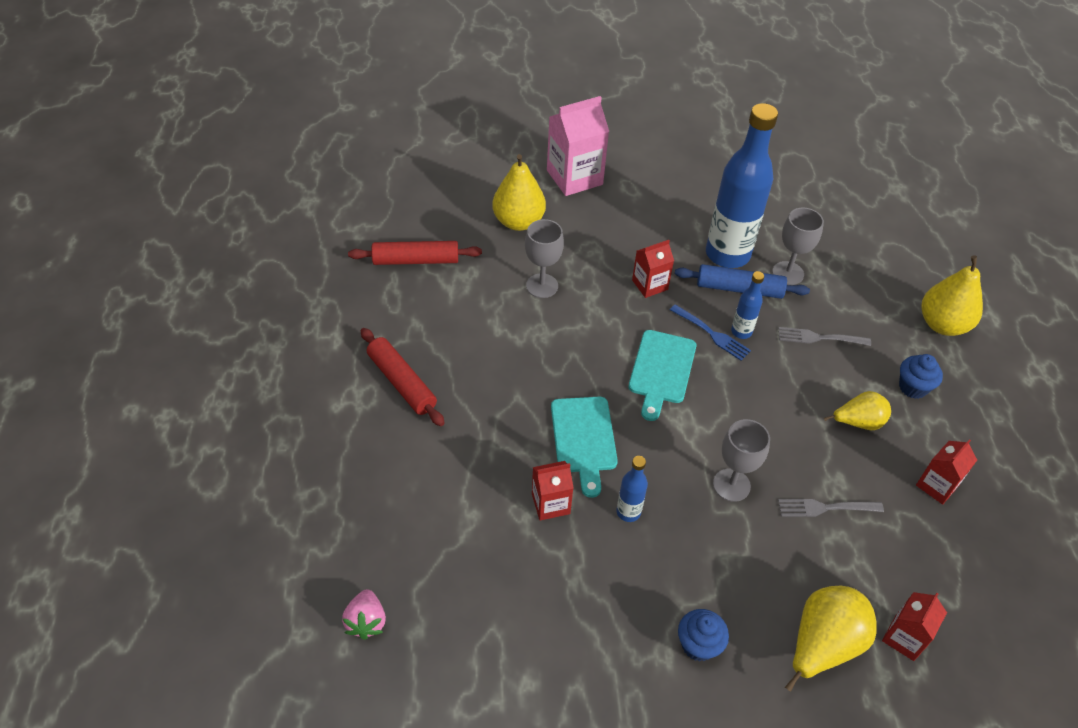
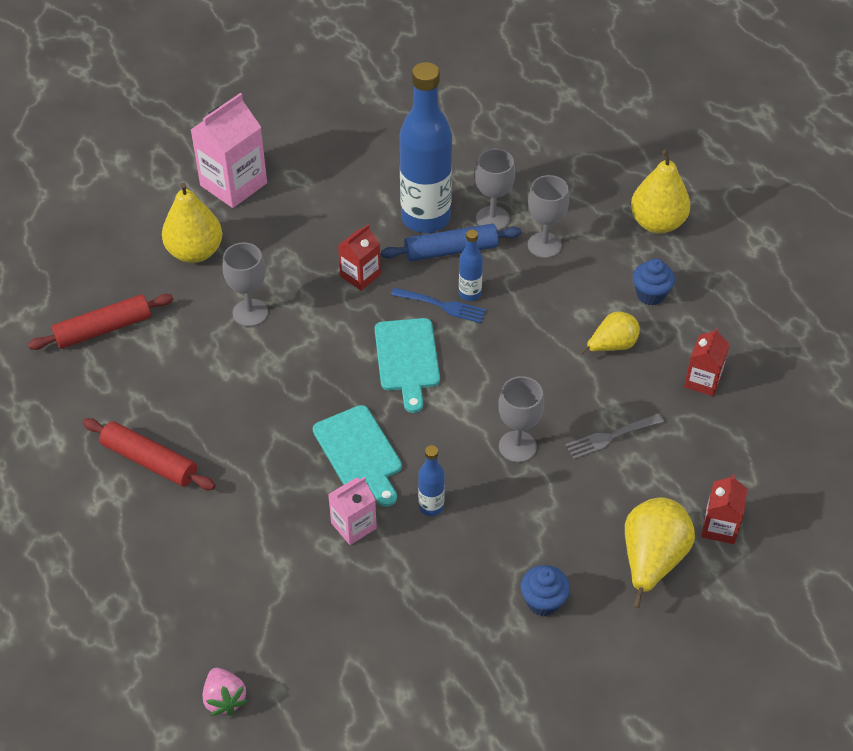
camera: 20 degrees left, 0 degrees up
(550, 503) = (353, 525): red carton -> pink carton
(819, 338) = (547, 275): grey fork -> none
(827, 311) = (544, 245): none -> grey goblet

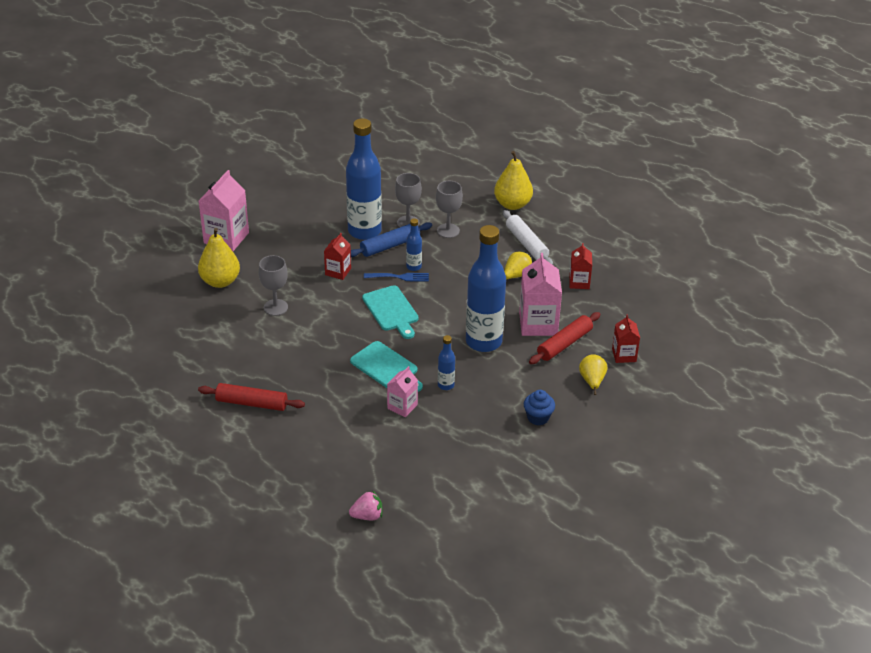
camera: 20 degrees left, 10 degrees down
(103, 329) = (181, 338): red rolling pin -> red rolling pin (564, 344)
(224, 699) = (367, 516): pink strawberry -> pink strawberry turned 60 degrees counterclockwise
(517, 446) = (483, 342): grey goblet -> blue bottle
(611, 437) = (538, 324): grey fork -> pink carton
(650, 294) = (526, 244): blue cupcake -> white rolling pin
(651, 560) = (592, 381): yellow pear -> yellow pear, size x0.63

